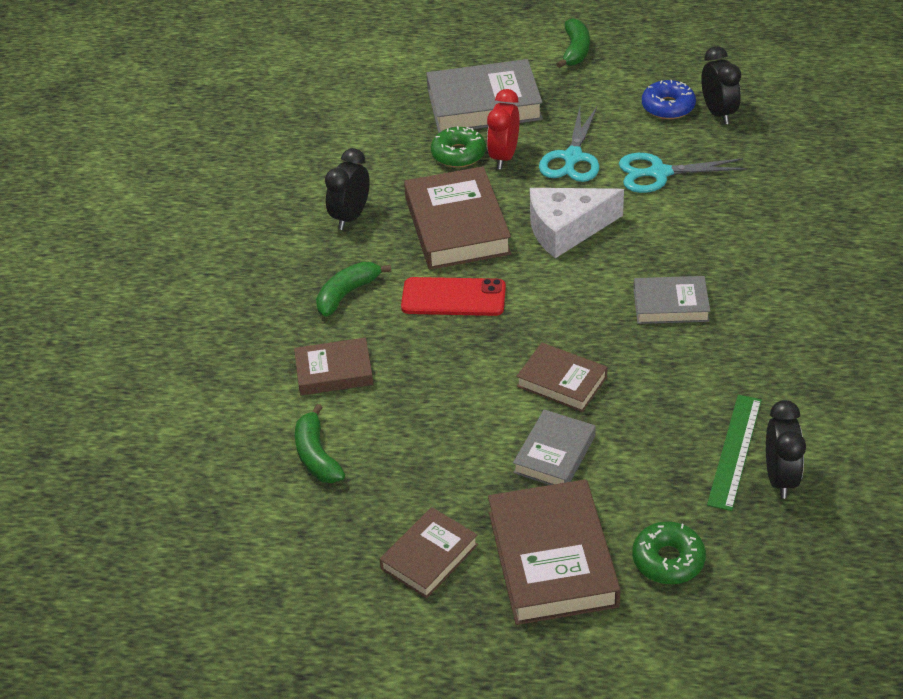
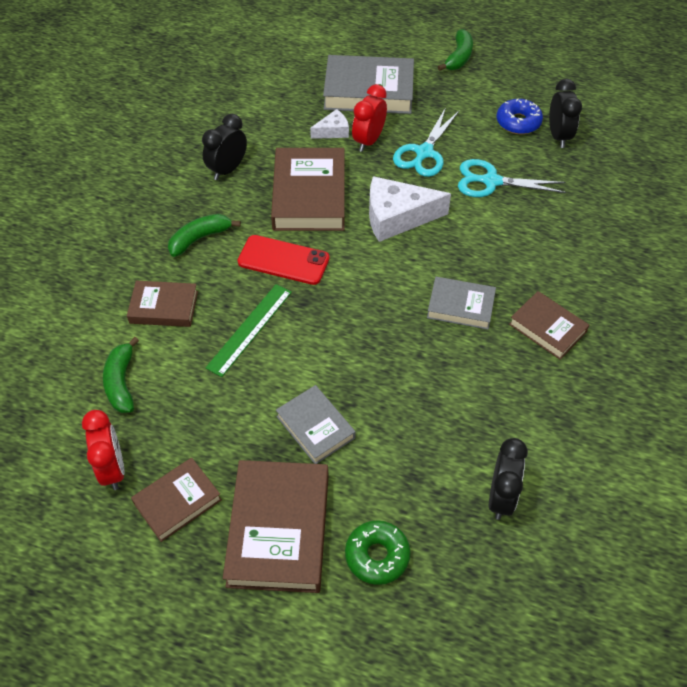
camera: 10 degrees right, 10 degrees up
(342, 541) = (113, 469): none -> red clock
(458, 154) = (333, 131): green donut -> white cheese
(554, 454) = (315, 427): grey book -> grey book turned 75 degrees counterclockwise
(561, 382) = (345, 359): brown book -> brown book (547, 328)
(734, 451) = (469, 461): green ruler -> green ruler (249, 329)

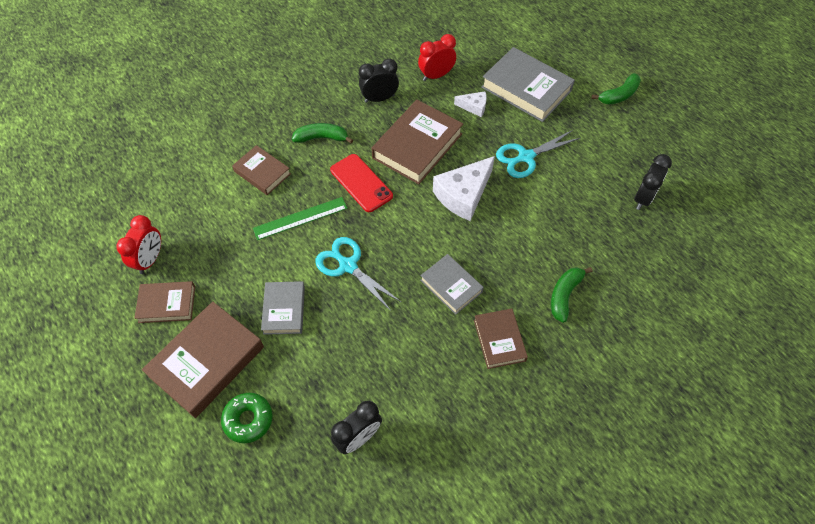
camera: 35 degrees right, 5 degrees up
(121, 382) = (198, 208): green banana -> green banana (564, 295)
(368, 141) = (493, 127): red clock -> red clock (436, 75)
(397, 217) = (463, 195): white cheese -> white cheese turned 75 degrees counterclockwise
(491, 181) = (557, 205): turquoise scissors -> turquoise scissors (347, 265)
(518, 122) = (620, 170): blue donut -> none

